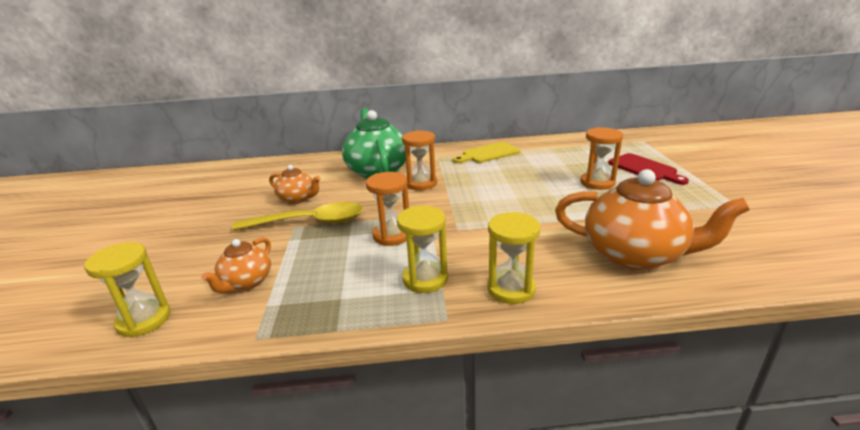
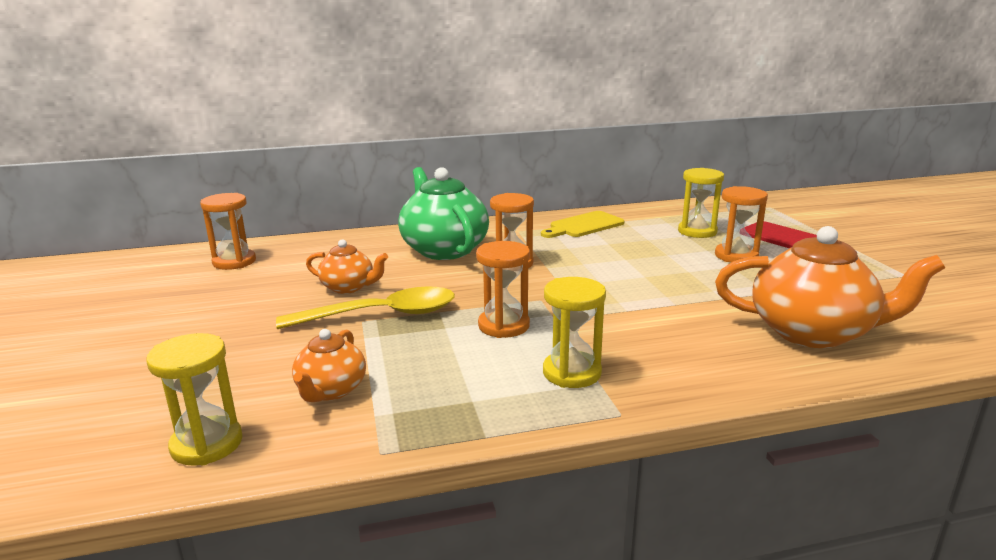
camera: 10 degrees left, 5 degrees down
(232, 176) = (234, 262): none -> orange hourglass
(511, 289) = (684, 377): yellow hourglass -> yellow hourglass (697, 231)

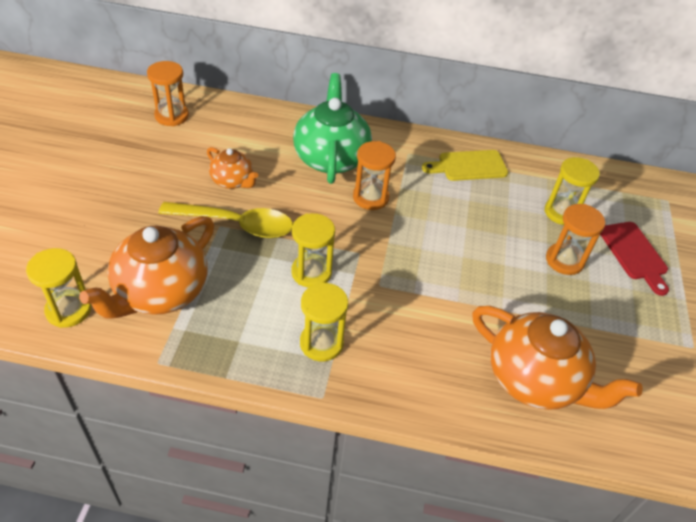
camera: 20 degrees right, 25 degrees up
(331, 390) = (160, 292): orange teapot -> orange teapot, size x1.88
(503, 326) = (311, 272): orange hourglass -> yellow hourglass

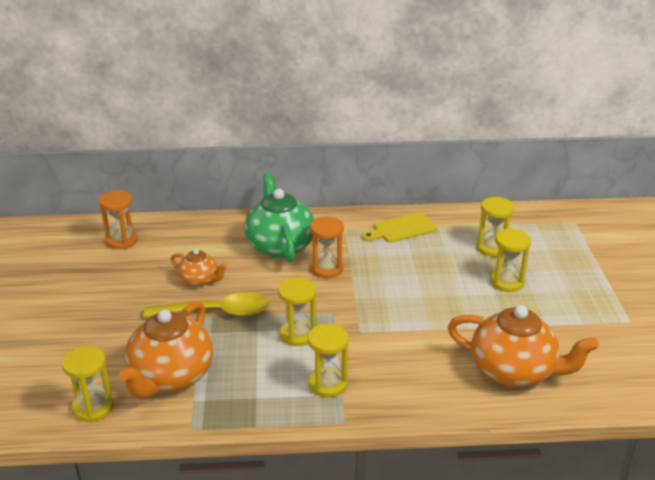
camera: 10 degrees left, 15 degrees down
(564, 260) = (506, 282): orange hourglass -> yellow hourglass
(634, 254) = (561, 266): red cutting board -> none

